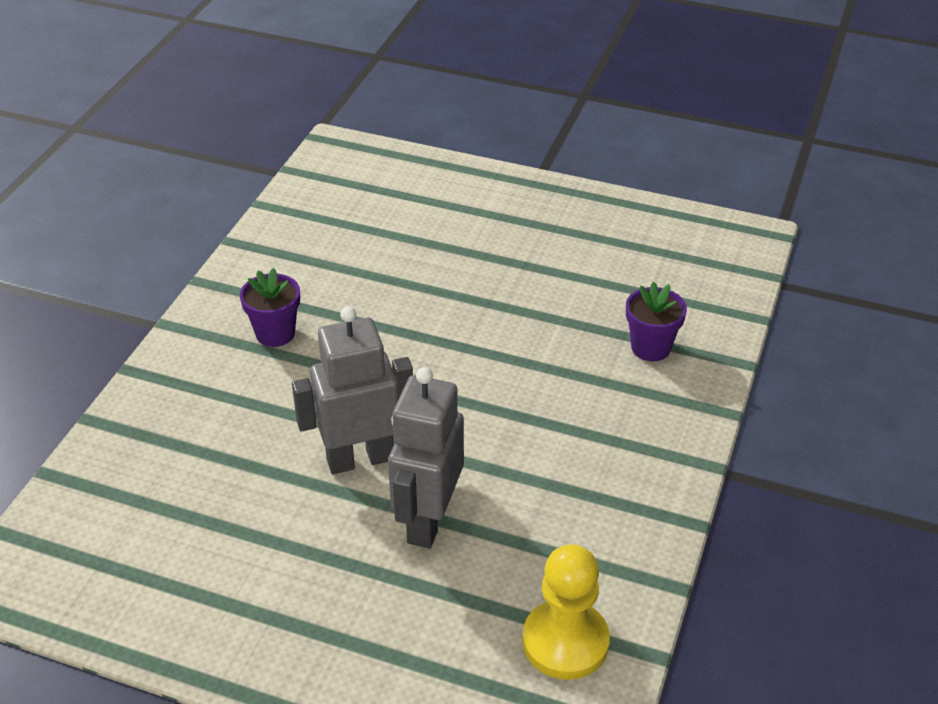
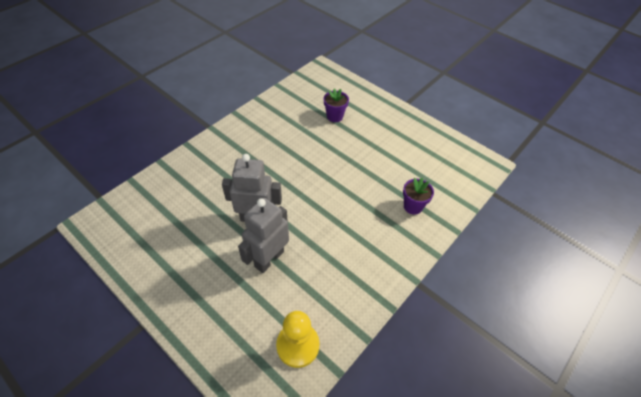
camera: 20 degrees right, 10 degrees up
(275, 333) = (252, 146): purple flower pot -> purple flower pot (335, 116)

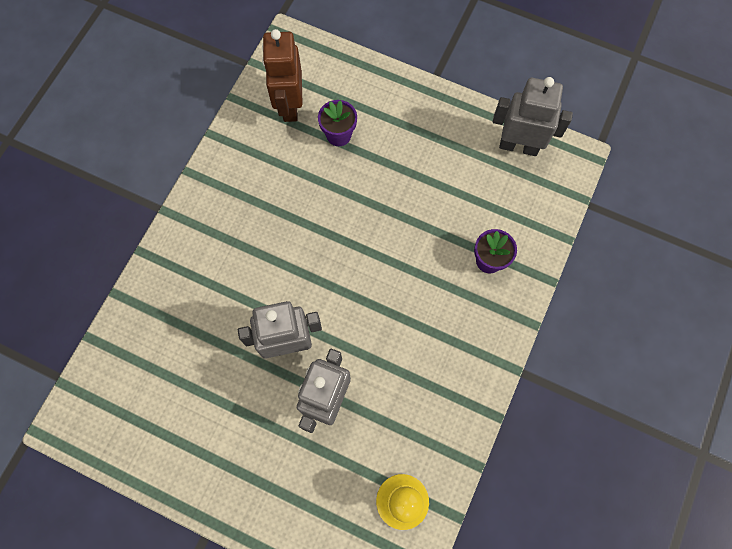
camera: 15 degrees left, 20 degrees up
(310, 96) = (289, 105): none -> brown robot
(451, 149) = (518, 146): none -> grey robot

